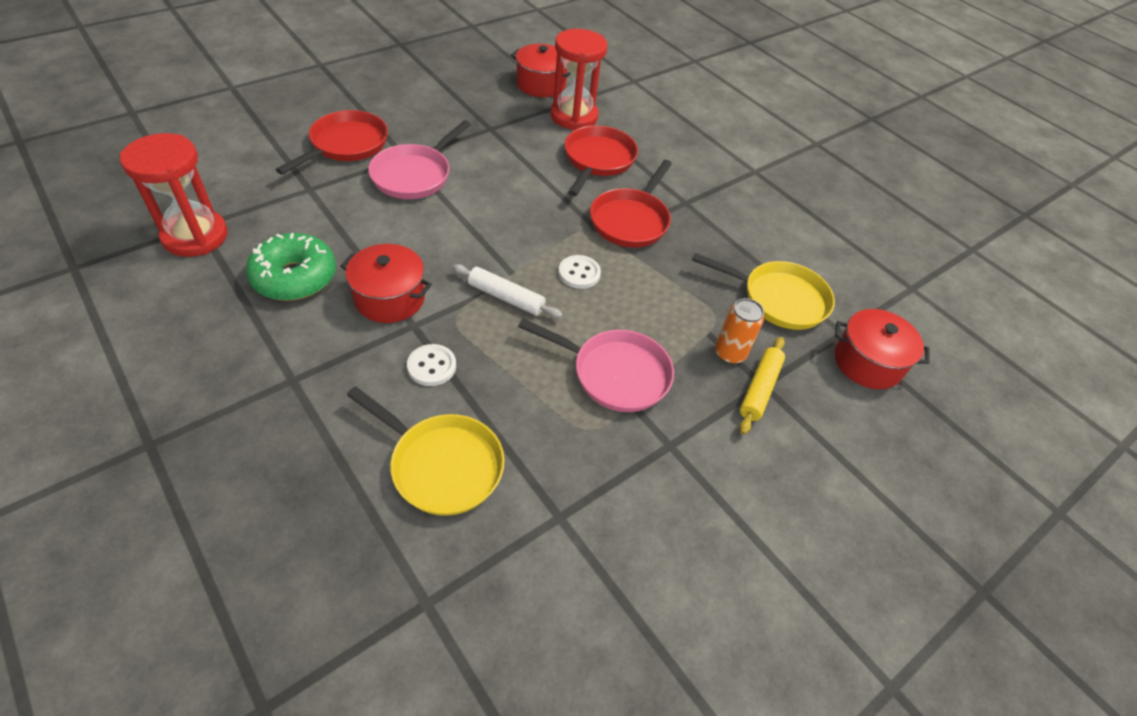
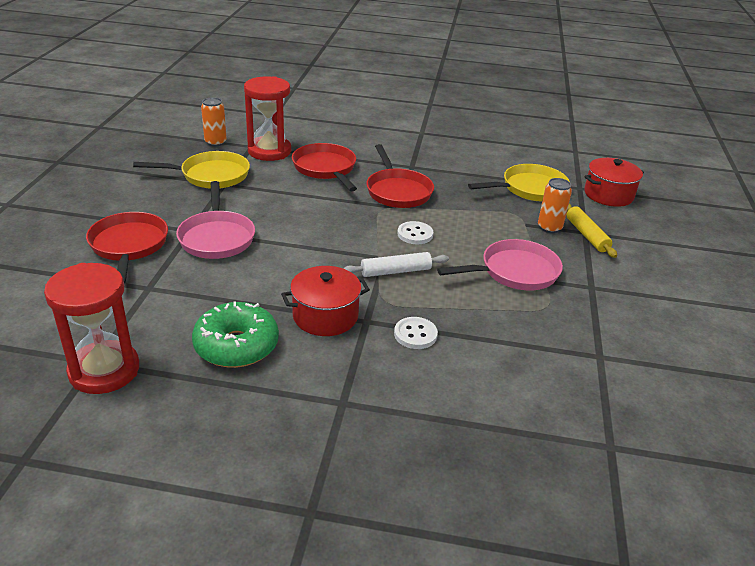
camera: 40 degrees left, 15 degrees down
(442, 465) = (506, 378): yellow pan -> yellow pan (211, 175)
(541, 84) = (215, 142): red pot -> orange can

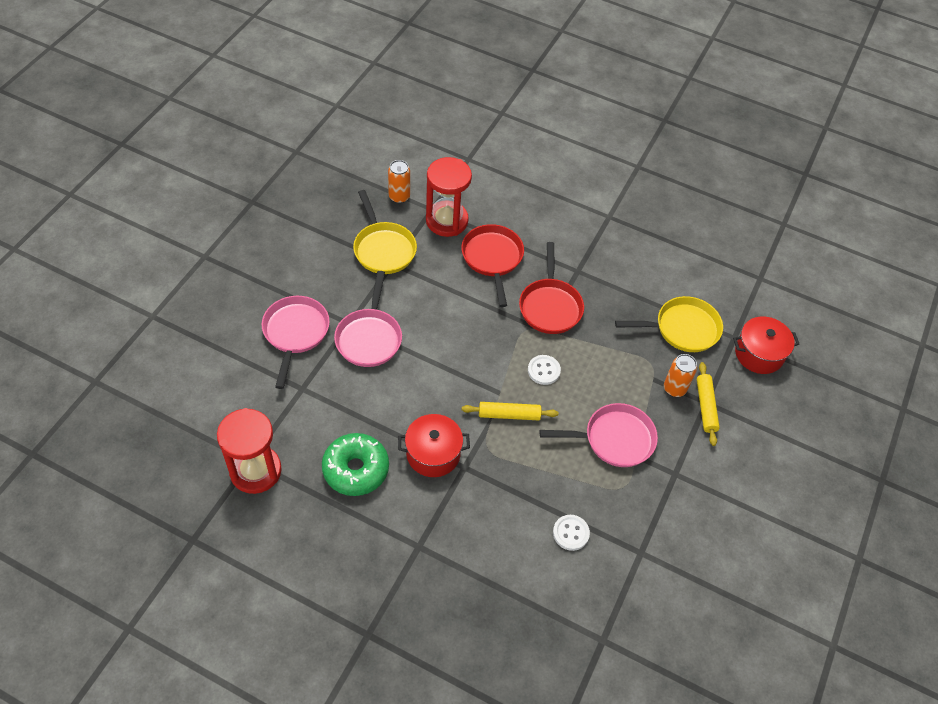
camera: 15 degrees right, 20 degrees up
(129, 246) = (295, 333): red pan -> pink pan
(211, 175) = (383, 248): yellow pan -> yellow pan turned 60 degrees clockwise
(396, 271) = (509, 415): white rolling pin -> yellow rolling pin
(415, 334) = (498, 491): white button -> white button (571, 533)

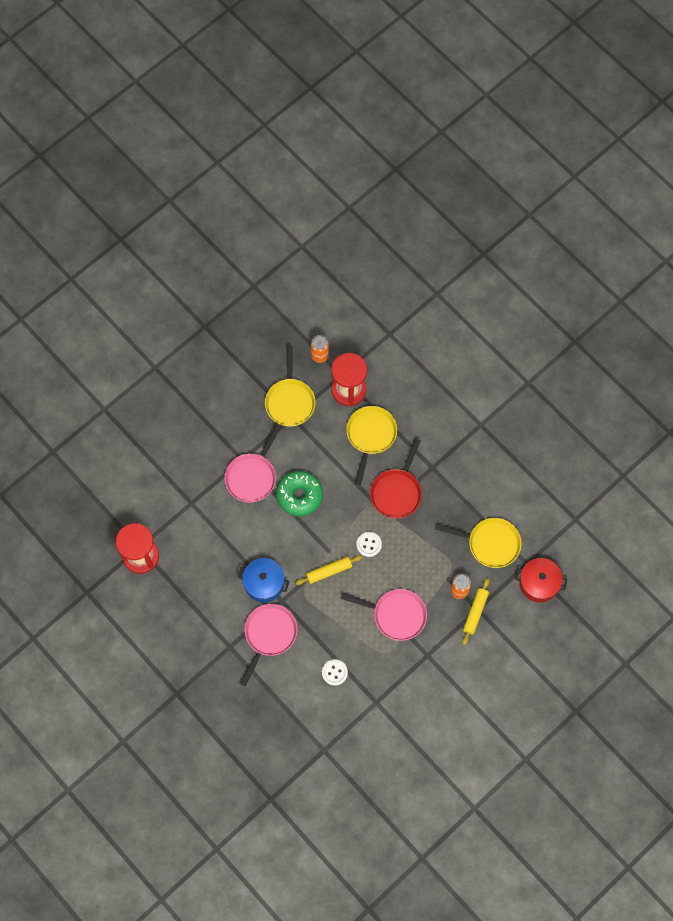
camera: 25 degrees right, 15 degrees up
(295, 333) = (200, 456): pink pan -> pink pan (269, 635)
(356, 469) = (207, 577): green donut -> green donut (299, 495)
(433, 454) = (264, 583): red pot -> blue pot
(492, 258) = (370, 436): red pan -> yellow pan
(509, 415) = (329, 571): yellow rolling pin -> yellow rolling pin turned 45 degrees counterclockwise

